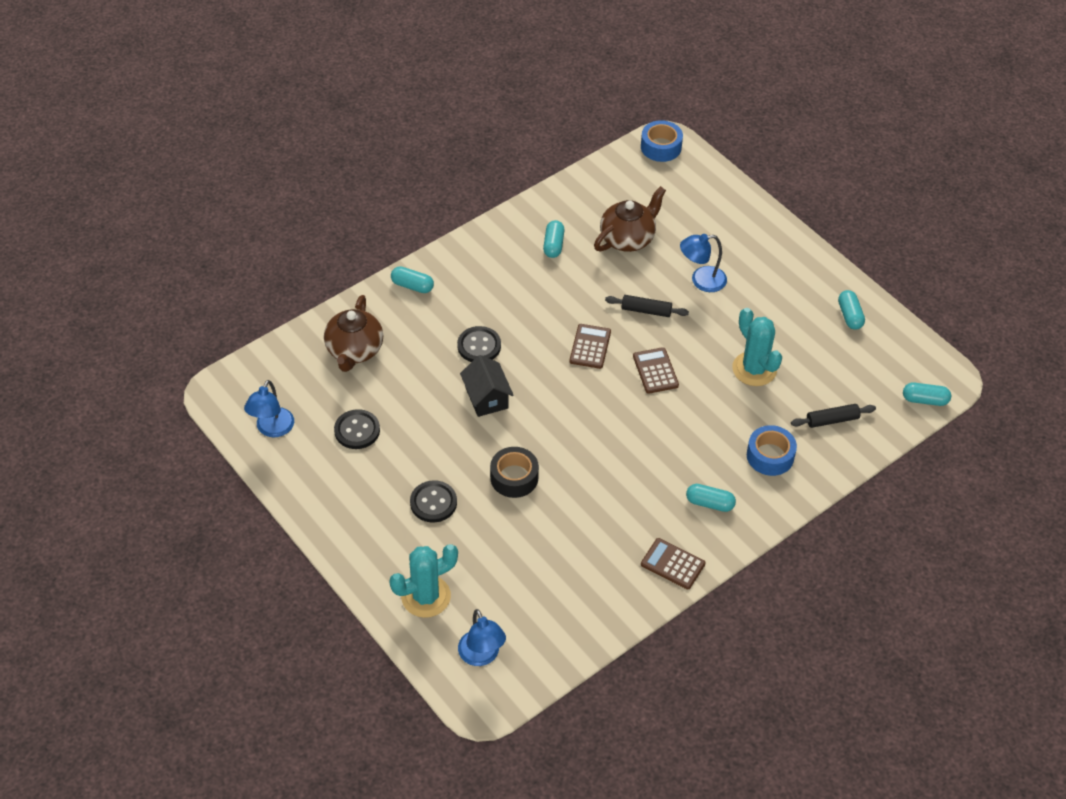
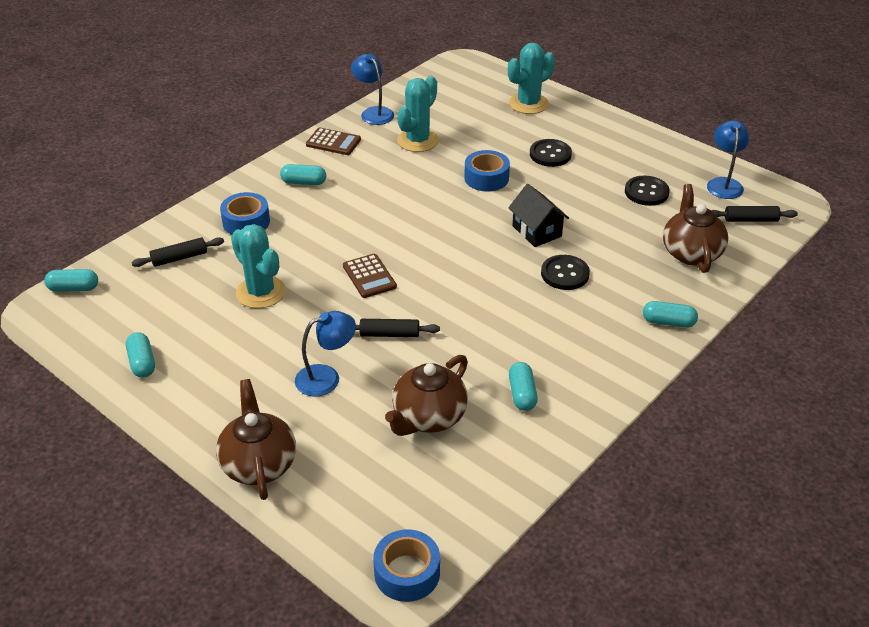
camera: 170 degrees right, 10 degrees down
(276, 379) = (750, 220): none -> black rolling pin
(481, 656) = (472, 81): blue lamp -> blue lamp (373, 112)
(514, 477) = (486, 178): black tape -> blue tape
(575, 550) = (418, 141): none -> turquoise cactus
(590, 347) = (445, 289): brown calculator -> none
(754, 224) = (258, 464): none -> brown teapot

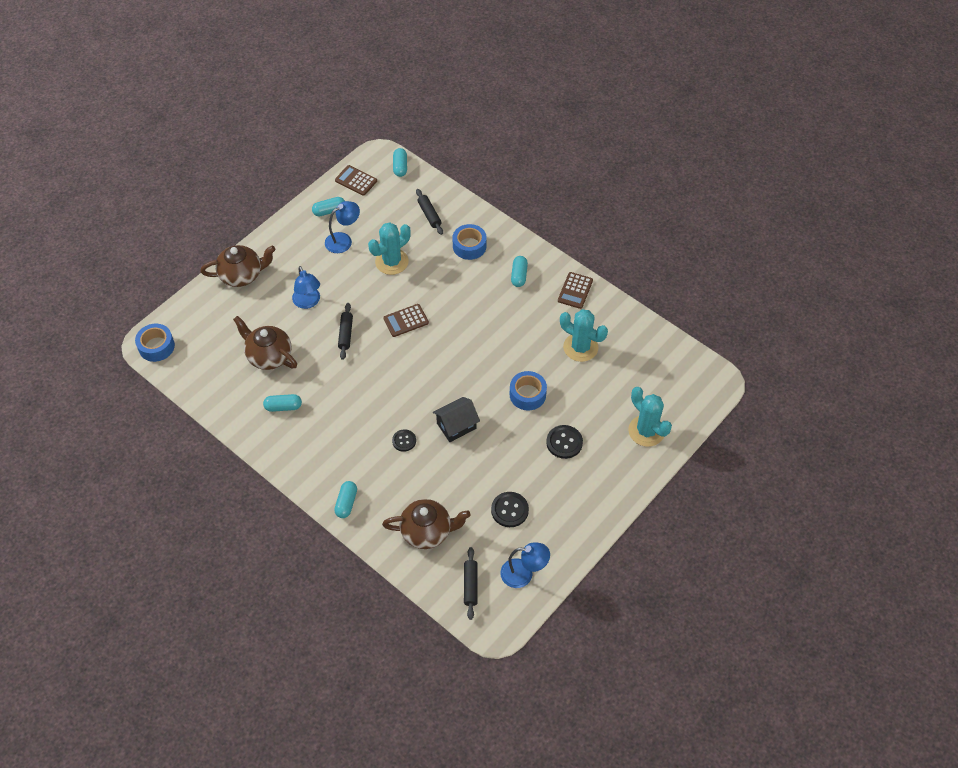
camera: 90 degrees right, 15 degrees up
(86, 335) = (356, 181): none -> brown calculator
(373, 112) = (622, 316): blue lamp -> blue lamp (343, 240)
(565, 274) = (404, 441): black button -> black button, size x0.66

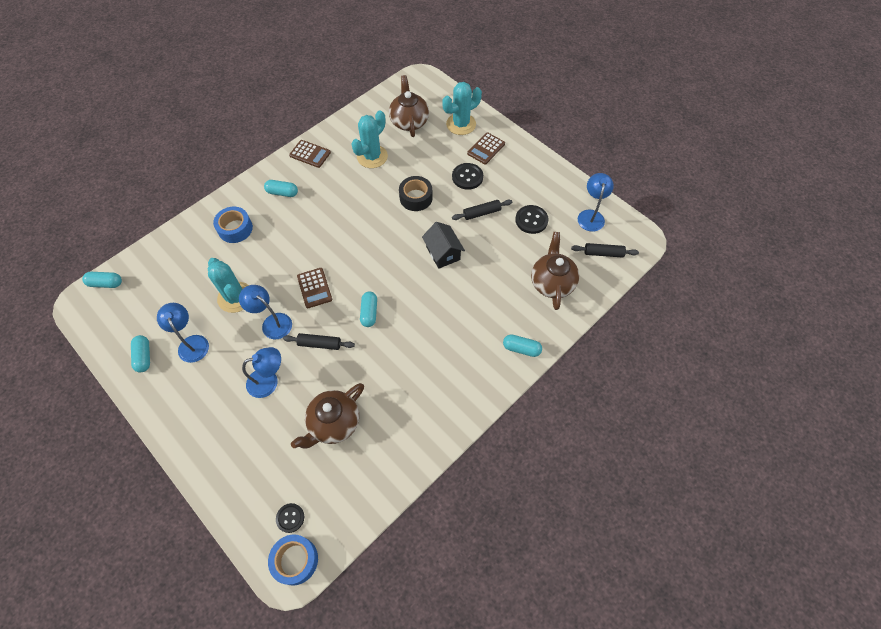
camera: 85 degrees left, 5 degrees up
(242, 275) = (210, 455): brown teapot -> brown teapot (409, 121)
(283, 407) = (403, 408): turquoise capsule -> turquoise capsule (369, 312)
(356, 181) = (109, 328): brown calculator -> brown calculator (486, 149)
(366, 294) = (272, 322): none -> blue lamp
(404, 441) = (455, 296): black button -> black button (290, 518)
(429, 215) = (183, 260): black rolling pin -> black rolling pin (481, 213)
(527, 394) = (416, 198): blue tape -> black tape

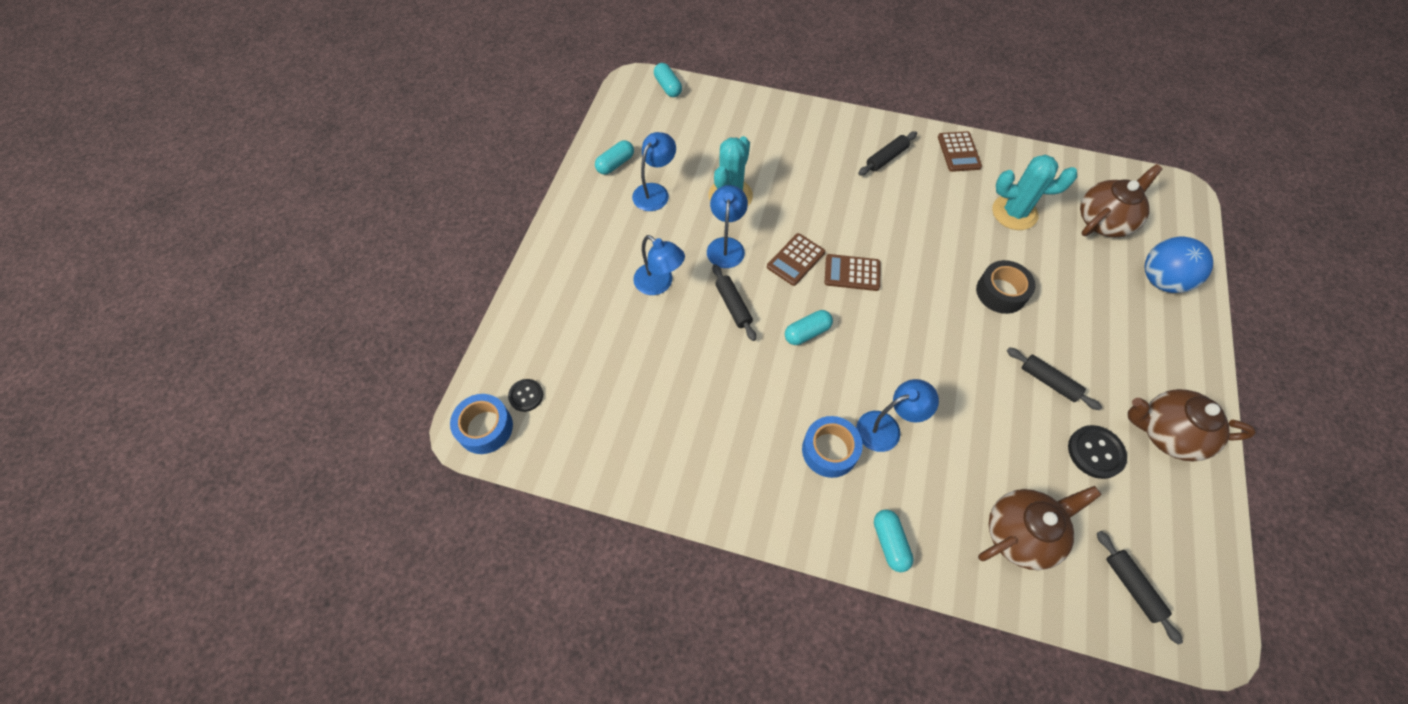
camera: 60 degrees right, 0 degrees up
(235, 229) = (807, 145): blue tape -> blue tape (829, 450)
(282, 193) = (886, 158): turquoise capsule -> black rolling pin
(334, 423) = (651, 376): brown teapot -> brown teapot (1167, 433)
(443, 253) = (950, 368): black house -> none
(461, 124) = (1161, 280): turquoise cactus -> blue ball
(467, 177) = (1087, 334): black button -> none
(486, 149) = (1153, 332): brown calculator -> brown calculator (852, 273)
(591, 215) = (1180, 535): blue lamp -> blue lamp (887, 428)

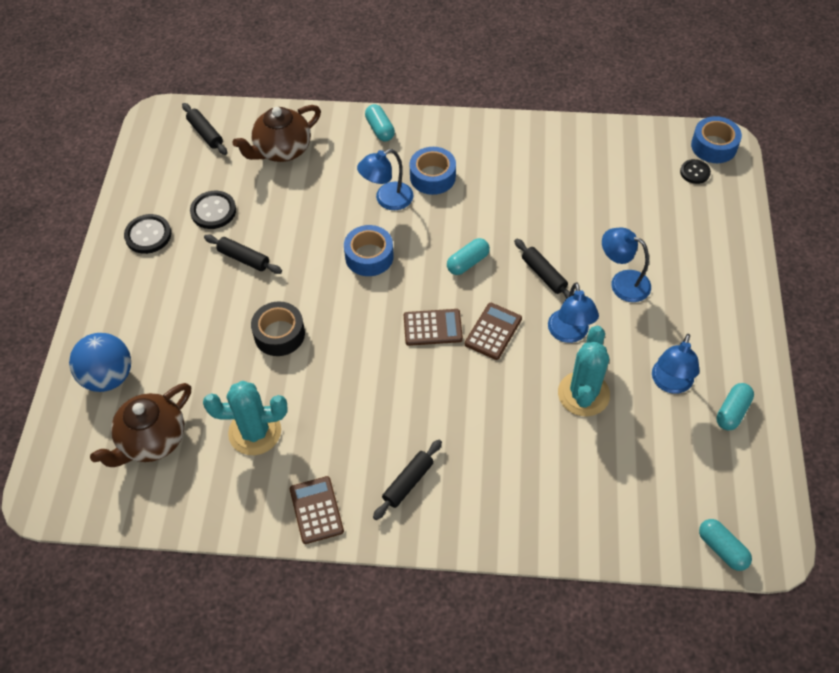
camera: 170 degrees right, 5 degrees down
(910, 359) = (369, 256): none -> blue tape
(1167, 433) = (148, 235): brown teapot -> black button

